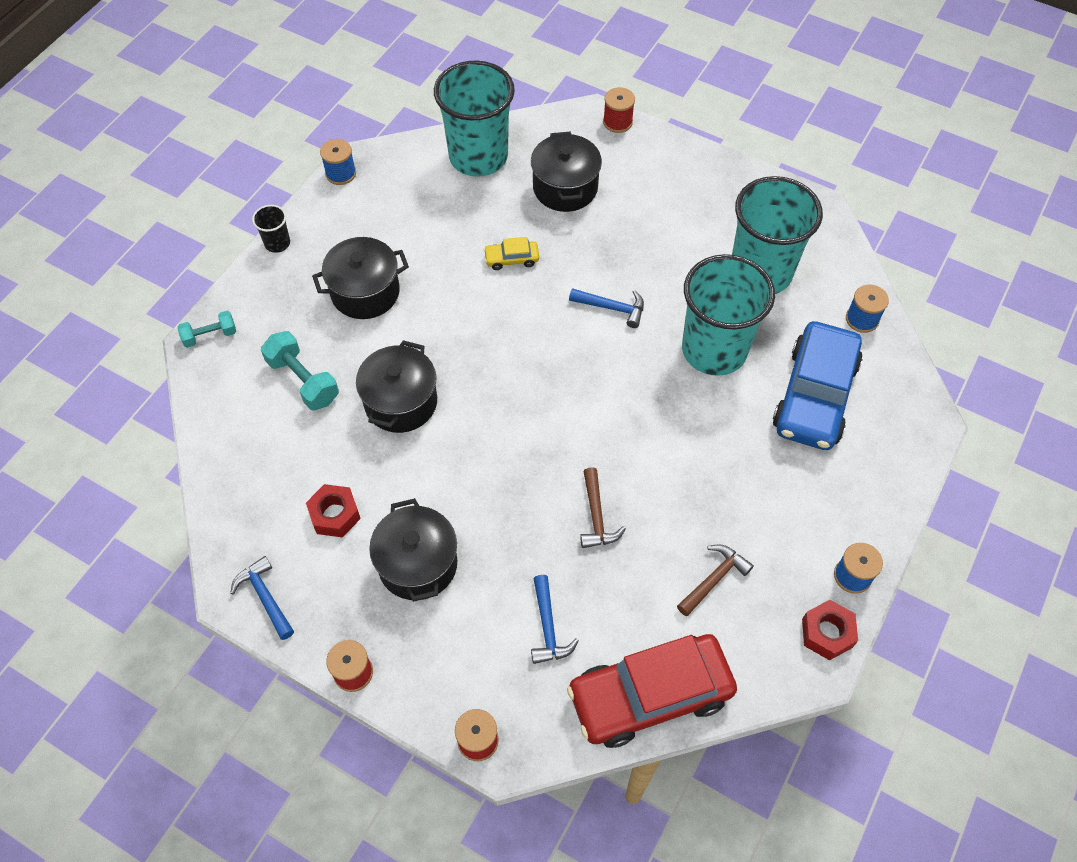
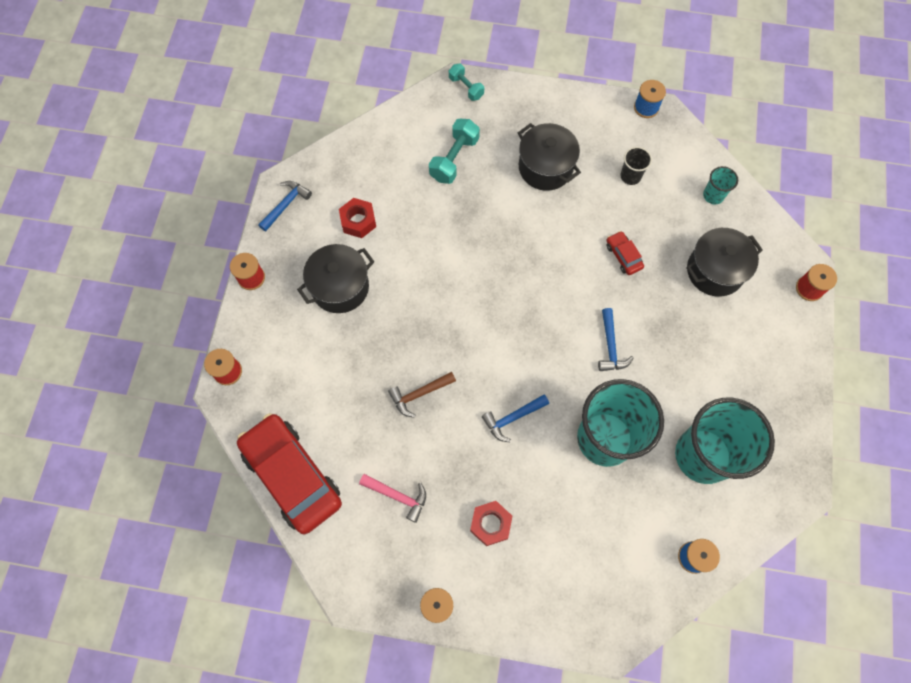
camera: 70 degrees right, 10 degrees up
(277, 243) = (562, 94): black cup -> black cup (630, 176)
(401, 402) = (462, 227): black pot -> none
(478, 157) = (713, 195): turquoise cup -> turquoise cup, size x0.42
(512, 259) = (623, 256): yellow car -> red car
(548, 627) = (321, 389): blue hammer -> blue hammer (512, 418)
(714, 579) = (397, 496): brown hammer -> pink hammer
(815, 396) = (595, 534): blue car -> none
(827, 633) = (381, 595): red nut -> red nut (490, 524)

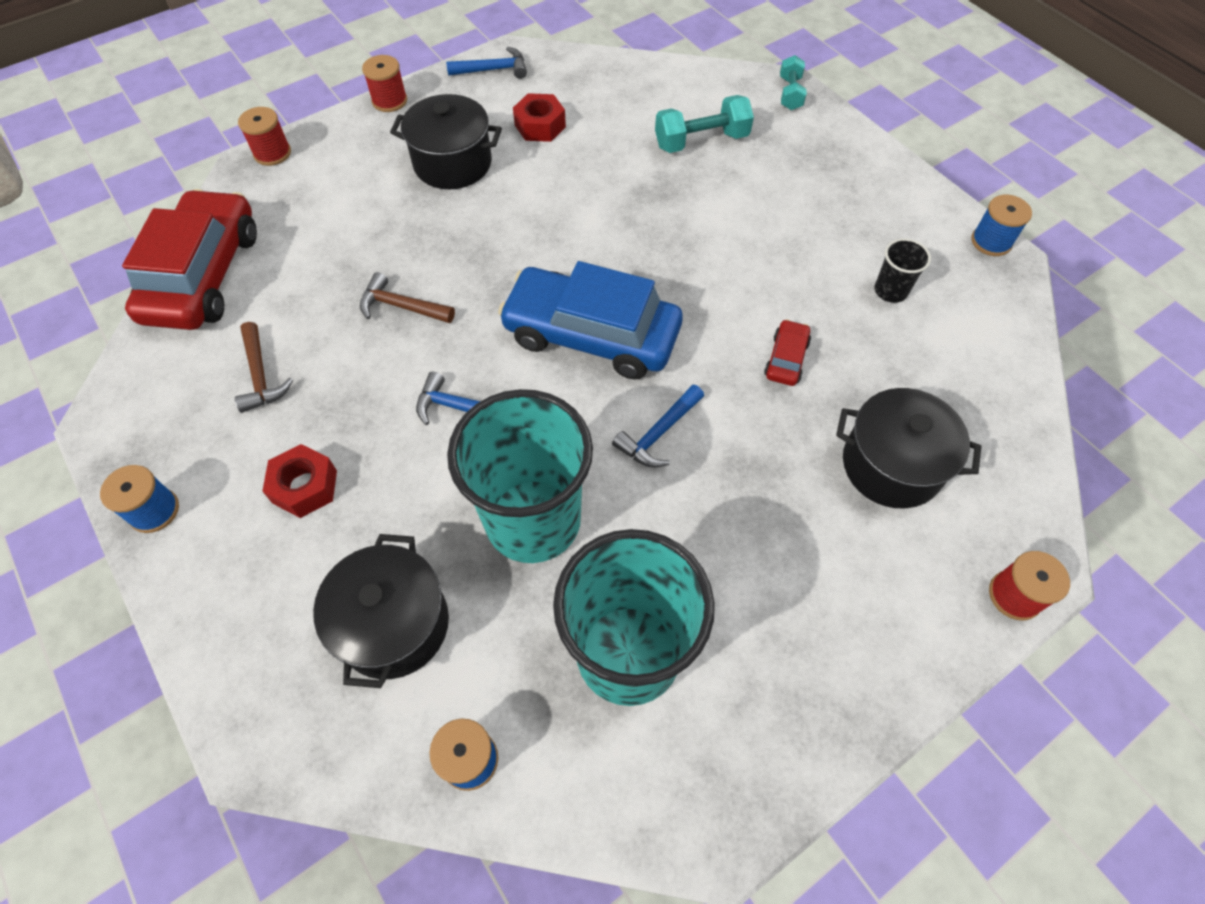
camera: 45 degrees right, 10 degrees down
(397, 496) = (260, 376): pink hammer -> brown hammer
(527, 324) = (591, 335): none -> blue car
(545, 167) = (794, 214): black pot -> black pot (394, 624)
(713, 195) = (983, 386): turquoise cup -> none

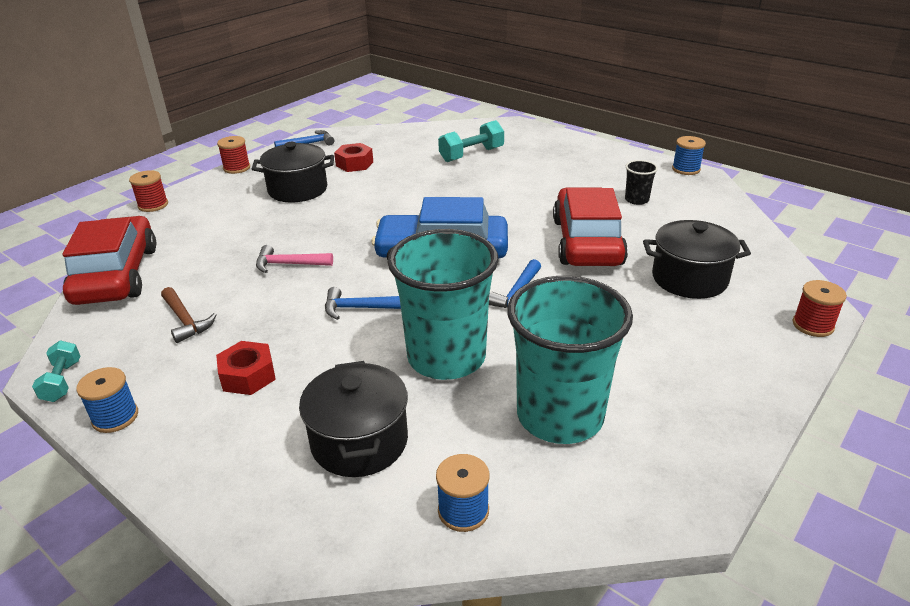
camera: 15 degrees left, 25 degrees down
(401, 306) = (289, 264): brown hammer -> pink hammer
(786, 359) = (586, 242): red car -> red car, size x2.38
(790, 94) = (519, 127): turquoise dumbbell -> turquoise dumbbell (62, 381)

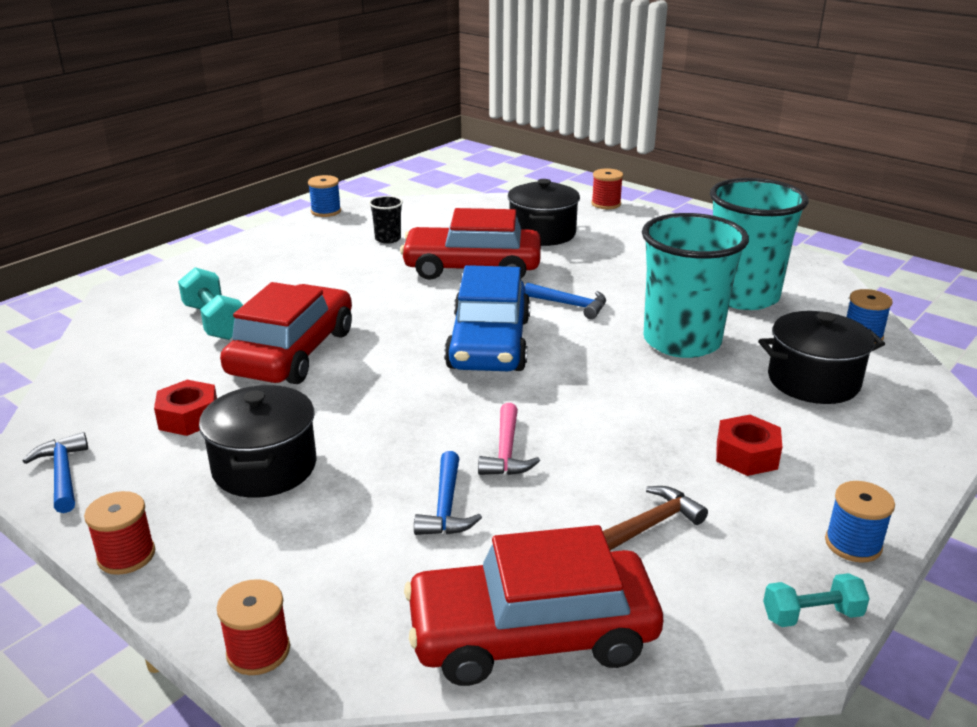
camera: 90 degrees left, 5 degrees down
(360, 308) = (605, 391): blue hammer -> blue hammer (446, 506)
(430, 183) = (292, 352): none -> red car

